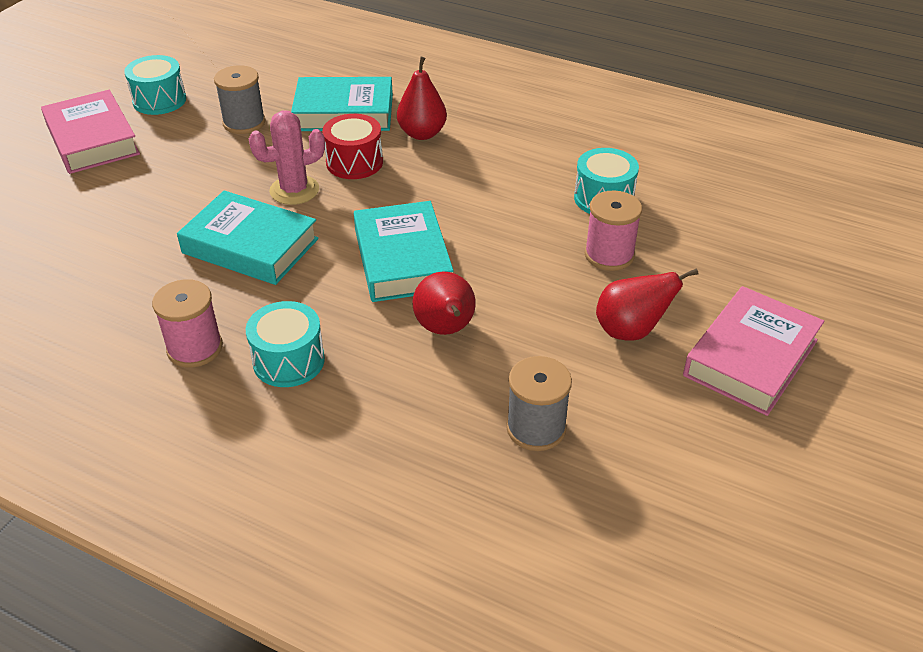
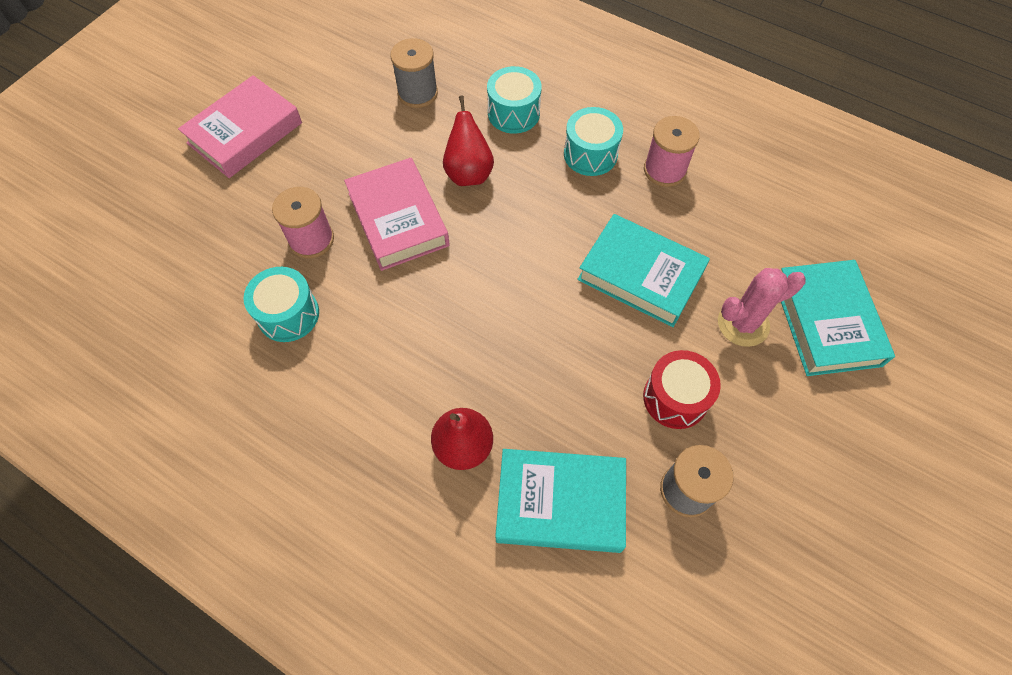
camera: 175 degrees left, 20 degrees up
(92, 139) = (866, 468): pink book -> pink book (398, 219)
(159, 100) = (814, 556): turquoise drum -> turquoise drum (513, 113)
(294, 190) = (608, 352): pink cactus -> pink cactus (743, 324)
(354, 162) = (545, 396): red drum -> red drum (675, 398)
(402, 259) = (498, 248): turquoise book -> turquoise book (826, 322)
(631, 331) = (324, 161): red pear -> none

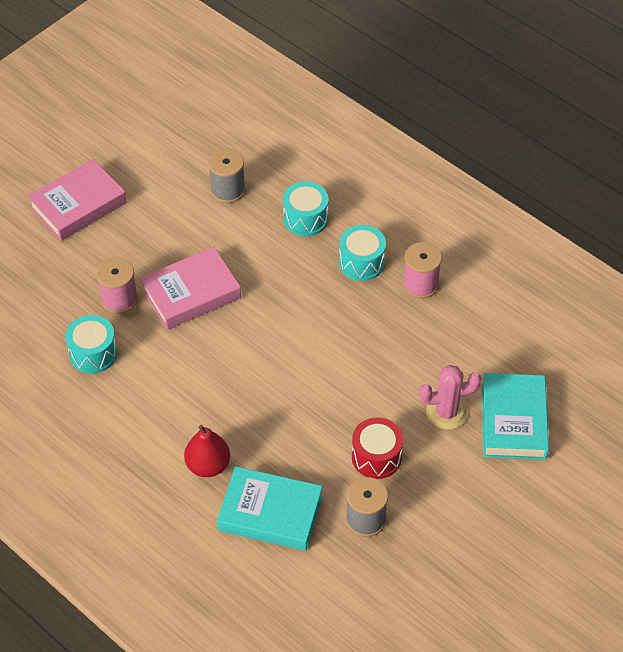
camera: 10 degrees right, 10 degrees down
(398, 219) = (191, 293): pink book -> pink book turned 75 degrees clockwise
(469, 173) = (256, 264): red pear -> none
(640, 275) = (375, 364): turquoise book -> none

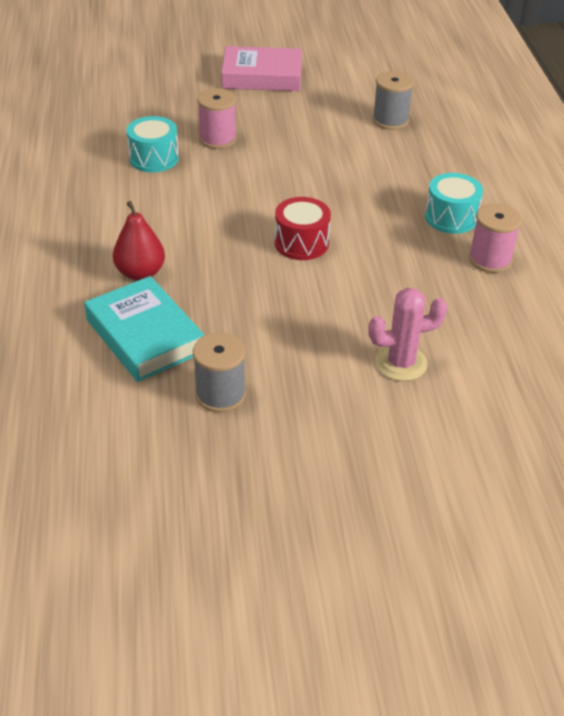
camera: 40 degrees right, 10 degrees down
(191, 293) = (277, 163): pink book -> none
(305, 218) = (435, 167): turquoise drum -> none
(376, 457) = (291, 355): red drum -> red drum (301, 243)
(446, 412) = (401, 363): pink cactus -> pink cactus turned 45 degrees counterclockwise
(513, 421) = (463, 411): turquoise book -> none

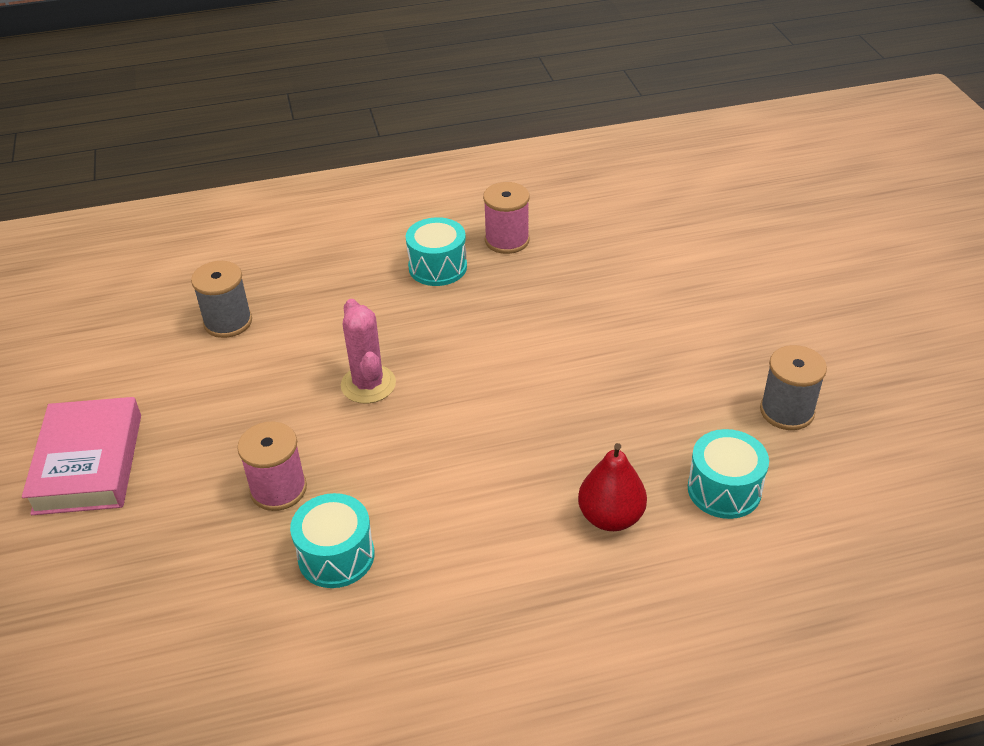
camera: 95 degrees left, 0 degrees up
(145, 336) = (724, 489): turquoise book -> turquoise drum
(301, 243) = (511, 377): red drum -> none
(401, 363) = (686, 292): pink cactus -> pink cactus (368, 384)

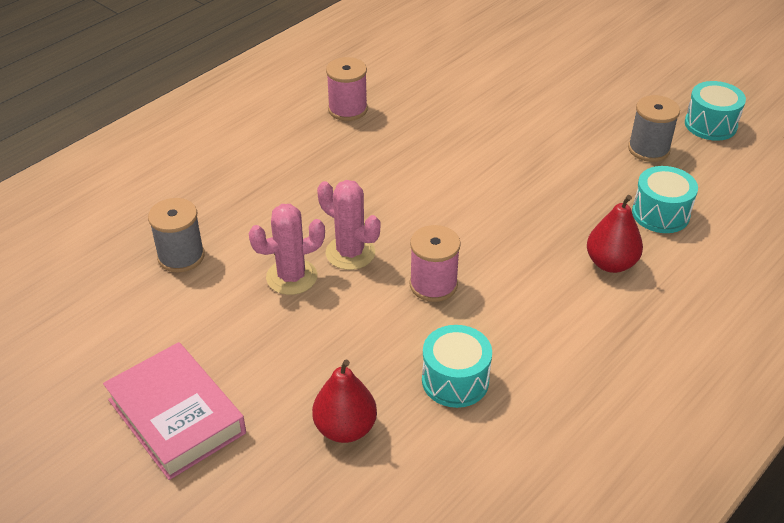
camera: 35 degrees left, 0 degrees up
(200, 548) = (345, 428): none -> red pear
(278, 489) = (361, 357): pink spool -> pink spool (433, 285)
(296, 383) = (291, 277): none -> pink cactus
(437, 267) = (314, 148): turquoise drum -> turquoise drum (710, 125)

